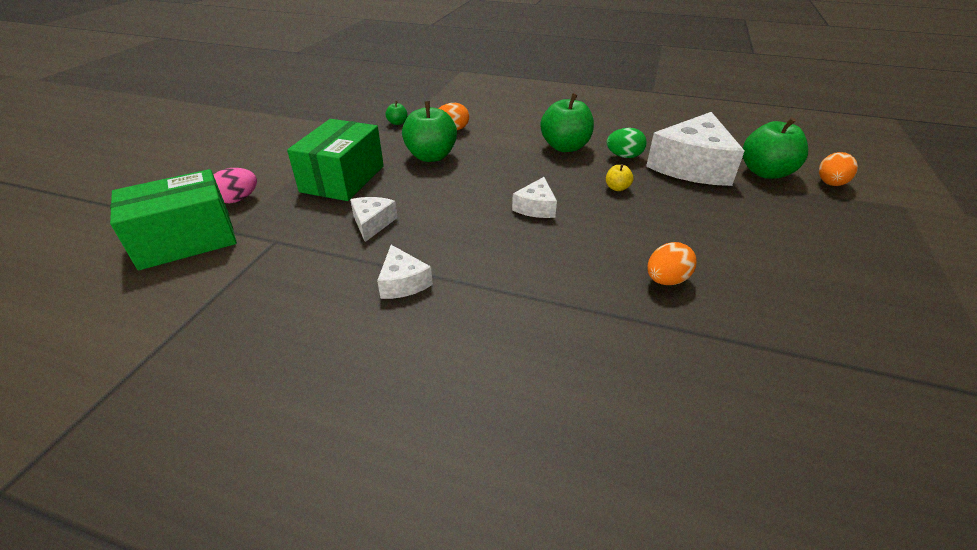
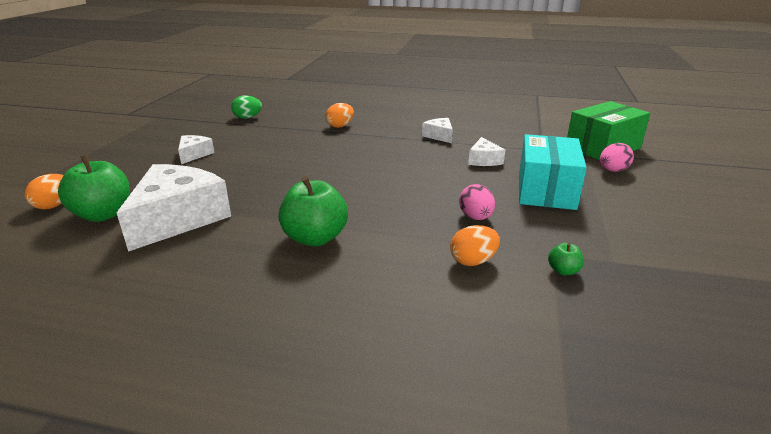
camera: 175 degrees right, 10 degrees down
(343, 178) = (546, 190): green box -> turquoise box
(431, 156) = (475, 217): green apple -> pink egg
(536, 207) = (357, 174): white cheese -> white cheese (194, 154)
(617, 188) = (278, 192): yellow apple -> none
(624, 156) = (247, 228): green egg -> green egg (247, 118)
(666, 280) = (280, 142): orange egg -> orange egg (340, 126)

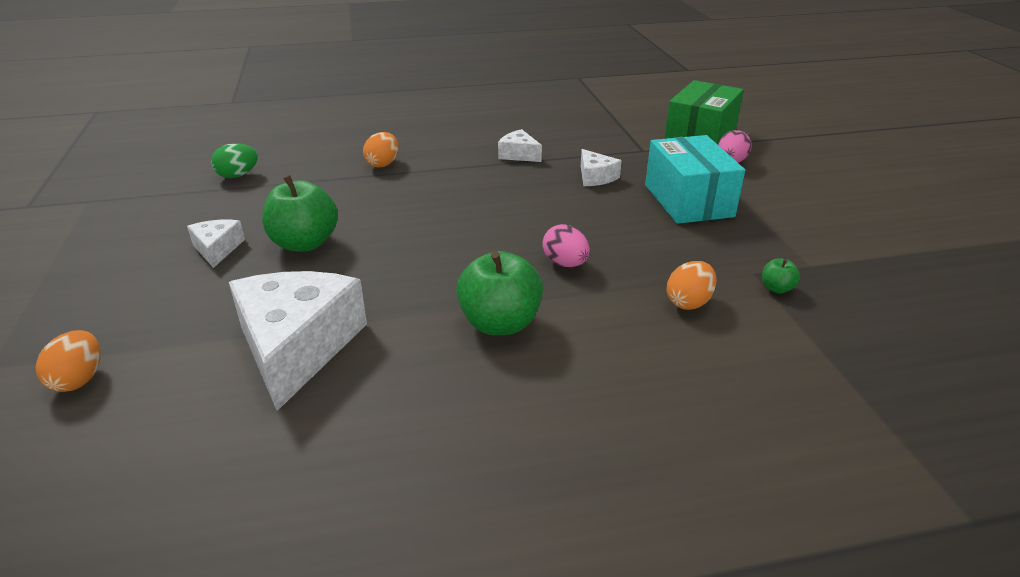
camera: 25 degrees left, 5 degrees up
(103, 214) = (178, 371): green apple -> green apple (304, 243)
(475, 217) = (648, 251): pink egg -> pink egg (565, 264)

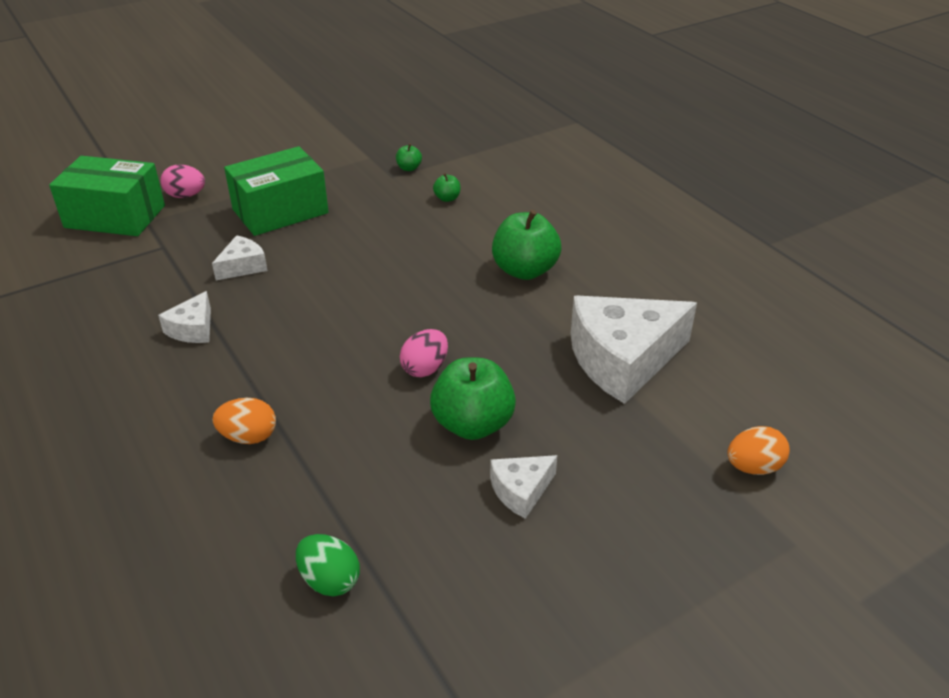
camera: 110 degrees left, 5 degrees up
(565, 264) = (423, 256): pink egg -> pink egg (425, 368)
(688, 200) = (280, 211): turquoise box -> green box
(688, 302) = (447, 198): orange egg -> green apple

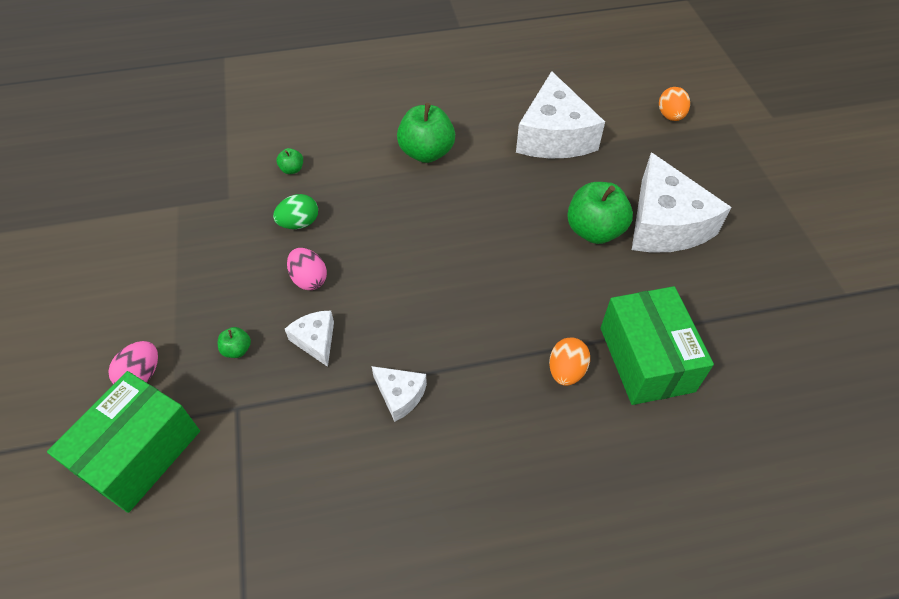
camera: 70 degrees left, 15 degrees up
(280, 211) = (232, 294): green box -> green box (646, 359)
(330, 580) = (725, 344): green egg -> green egg (299, 223)
(409, 168) = (221, 182): green apple -> green apple (237, 350)
(425, 368) = (523, 242): pink egg -> pink egg (309, 279)
(521, 491) = (665, 224): white cheese -> white cheese, size x2.11

